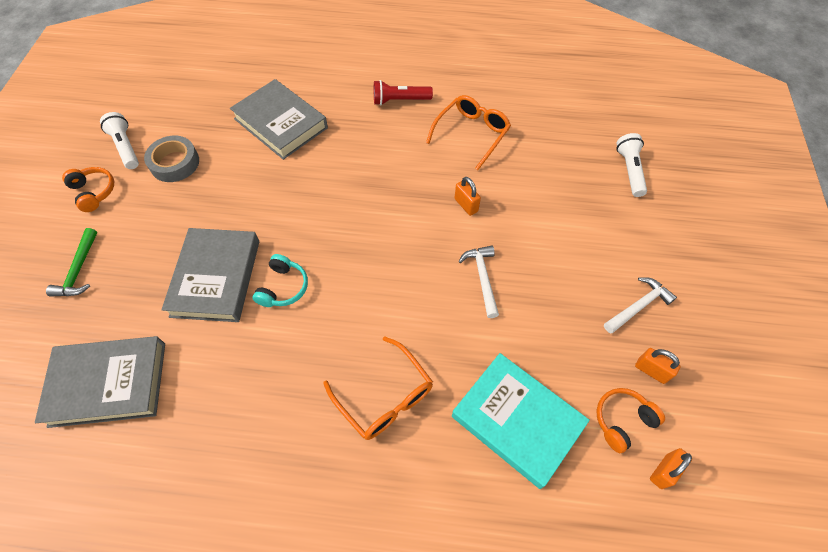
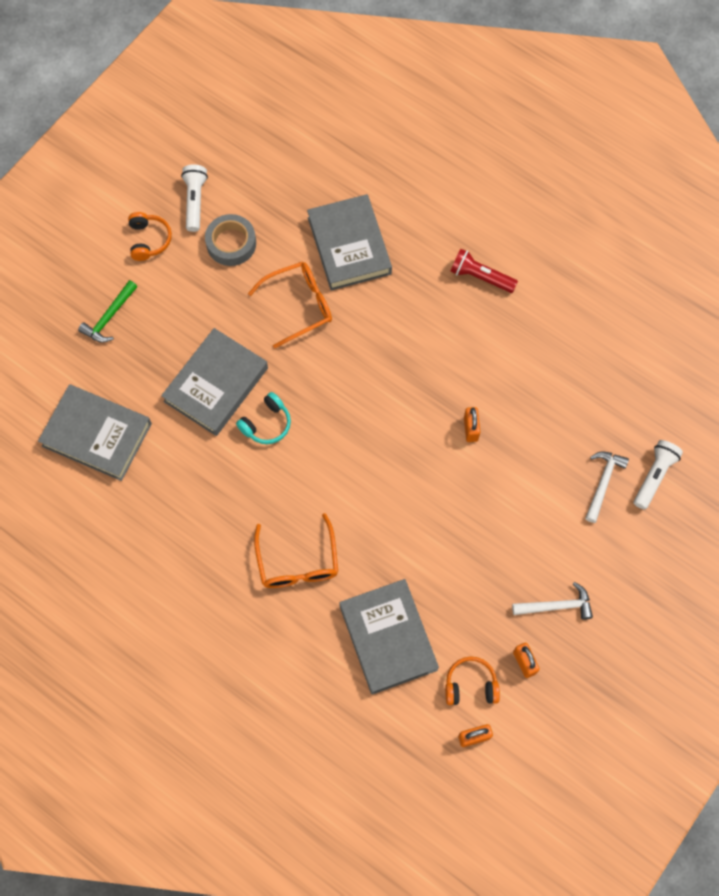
camera: 30 degrees right, 10 degrees up
(471, 134) = (527, 354): orange glasses -> orange glasses (299, 305)
(482, 278) = (438, 507): white hammer -> white hammer (602, 483)
(517, 420) = (388, 638): turquoise book -> grey book

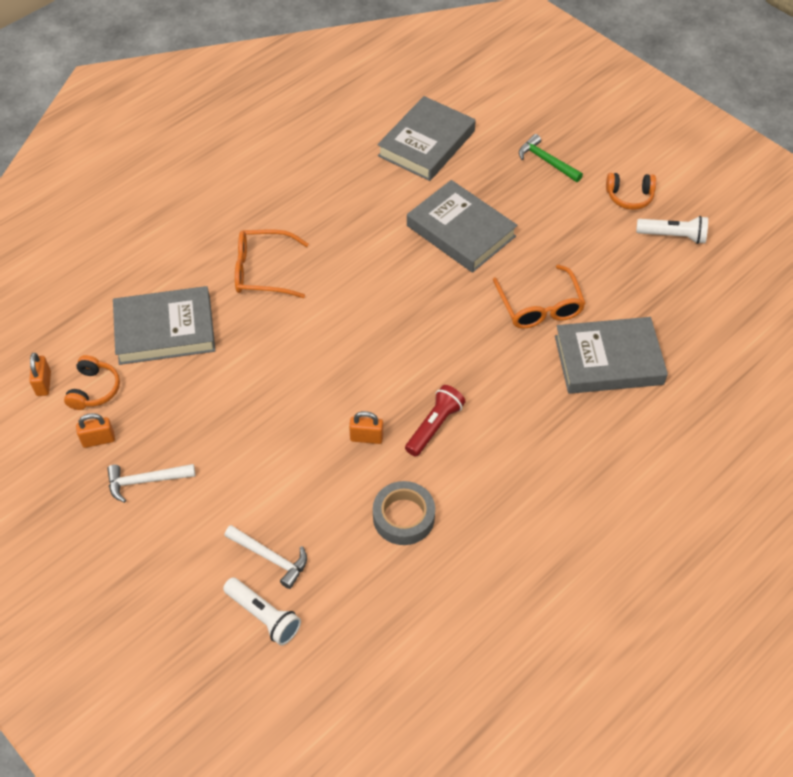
camera: 100 degrees right, 15 degrees down
(231, 243) = (620, 259): grey tape -> grey tape (403, 517)
(266, 424) = (411, 264): turquoise headphones -> none
(480, 277) = (555, 481): red flashlight -> red flashlight (434, 426)
(556, 606) = (146, 481): white hammer -> white hammer turned 75 degrees clockwise

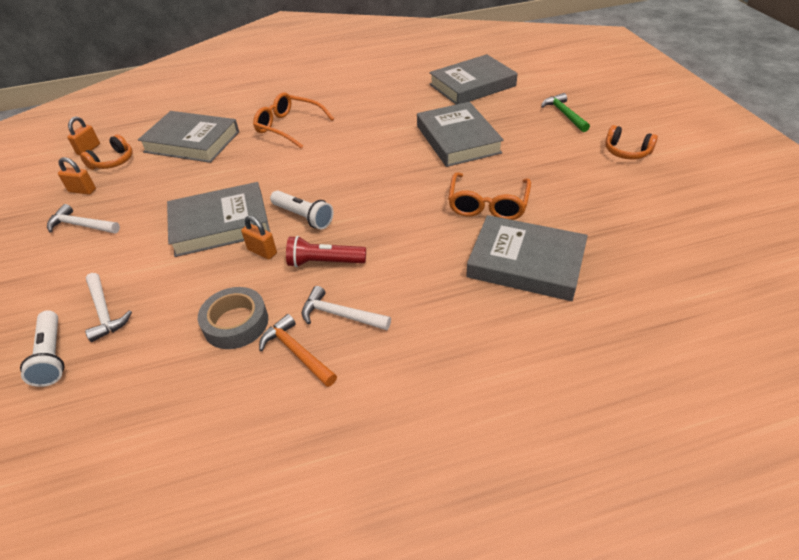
camera: 30 degrees right, 10 degrees down
(297, 424) = (220, 224): none -> grey book
(434, 426) = (324, 262): red flashlight -> red flashlight turned 150 degrees counterclockwise
(478, 520) = (297, 352): none -> orange hammer
(488, 472) = (340, 315): none -> white hammer
(673, 236) = (654, 188): white flashlight -> white flashlight (303, 217)

